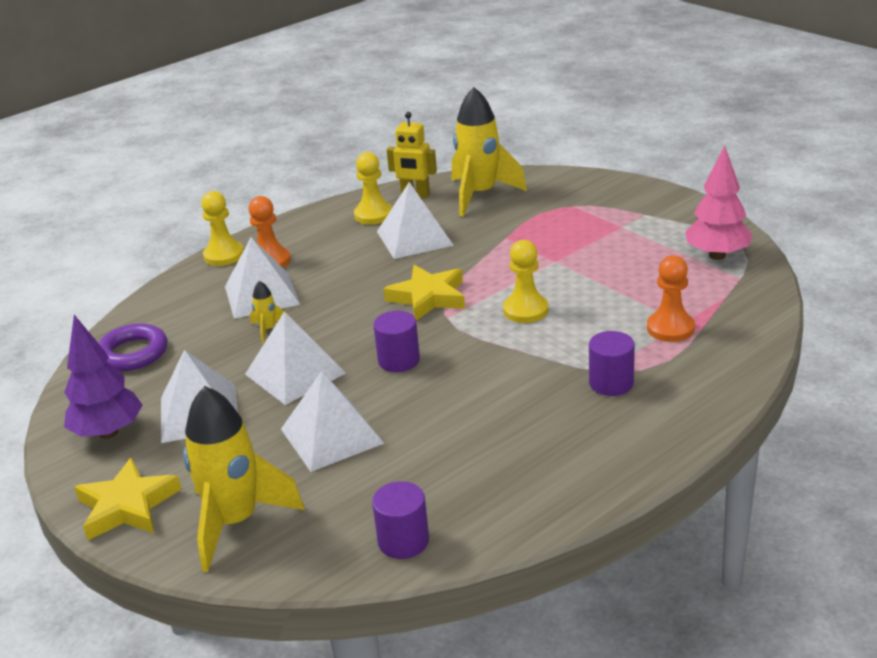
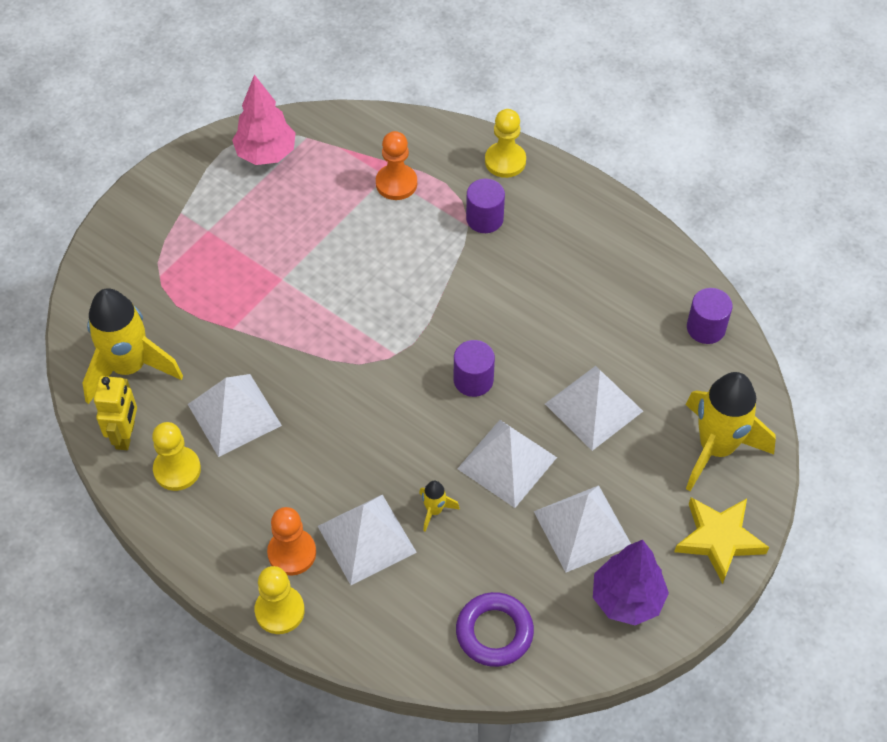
camera: 105 degrees left, 25 degrees up
(428, 297) = (359, 377): yellow star -> none
(525, 310) = (376, 292): yellow pawn -> yellow pawn (505, 161)

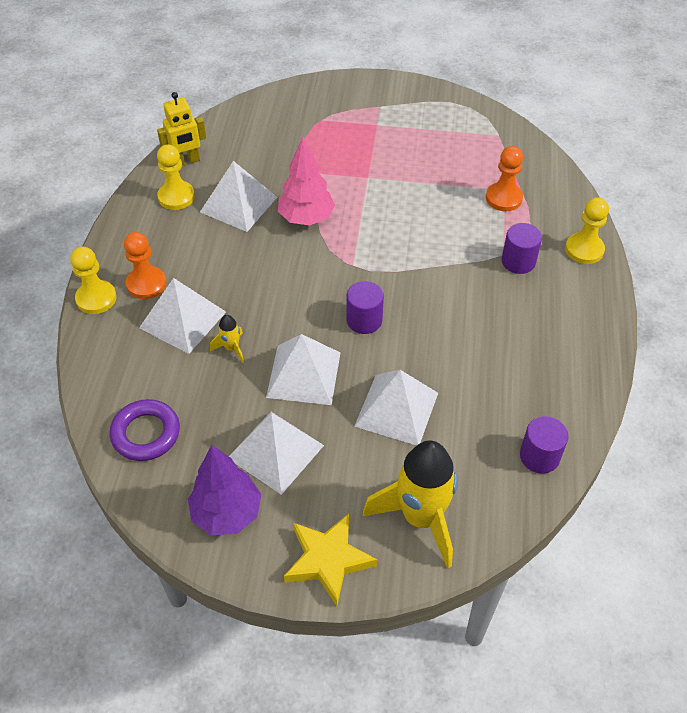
camera: 60 degrees right, 5 degrees down
(129, 367) = (239, 139): yellow rocket -> none
(266, 154) = (465, 123): pink tree -> pink tree (306, 218)

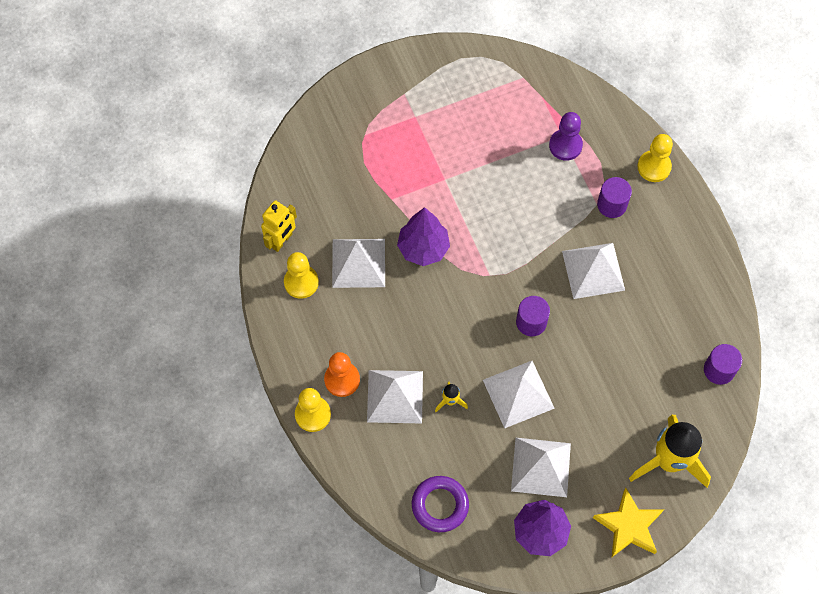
camera: 30 degrees left, 15 degrees up
(306, 218) = (423, 248): pink tree -> purple tree
(396, 409) = (602, 386): white pyramid -> white pyramid (593, 270)
(503, 198) = (565, 145): orange pawn -> purple pawn

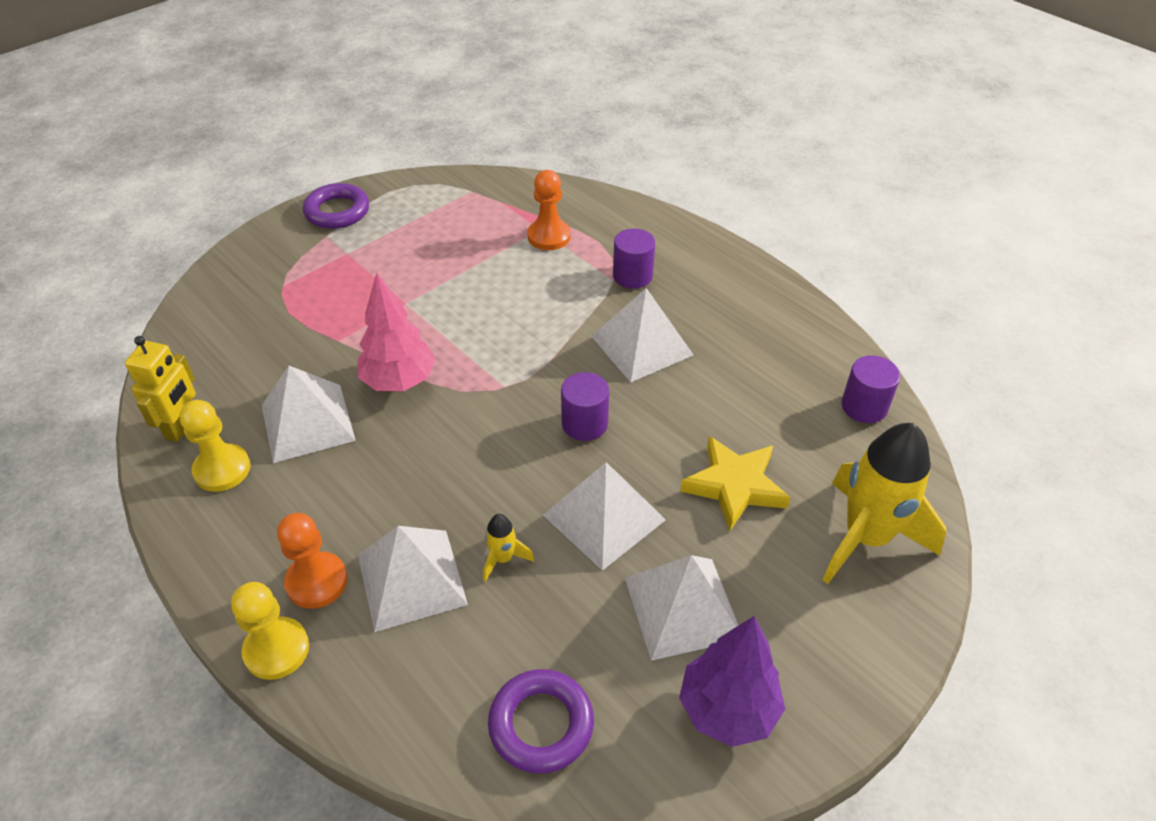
camera: 20 degrees left, 20 degrees down
(417, 69) = (337, 211): none -> purple ring
(423, 248) = (399, 381): purple tree -> pink tree
(565, 145) = (549, 236): purple pawn -> orange pawn
(628, 526) = (860, 650): yellow star -> yellow star (734, 486)
(654, 167) = (665, 231): yellow pawn -> none

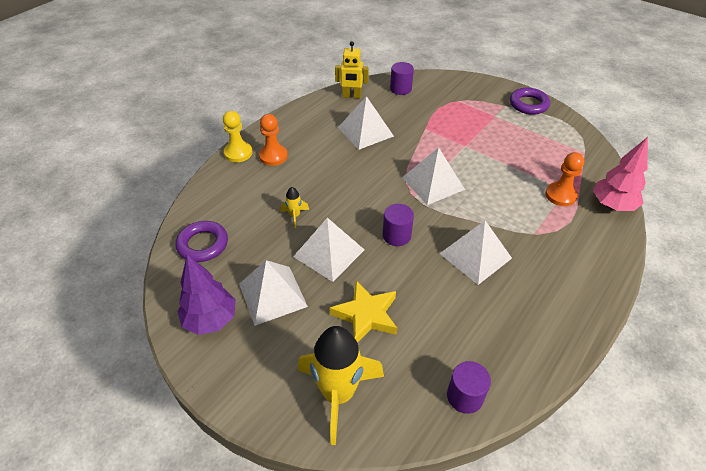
camera: 80 degrees right, 0 degrees up
(222, 469) = (330, 114): yellow pawn -> none
(399, 381) = (403, 156): pink tree -> pink tree (612, 205)
(412, 579) = (278, 186): white pyramid -> white pyramid (433, 183)
(632, 276) = (543, 243): purple cylinder -> purple cylinder (400, 89)

